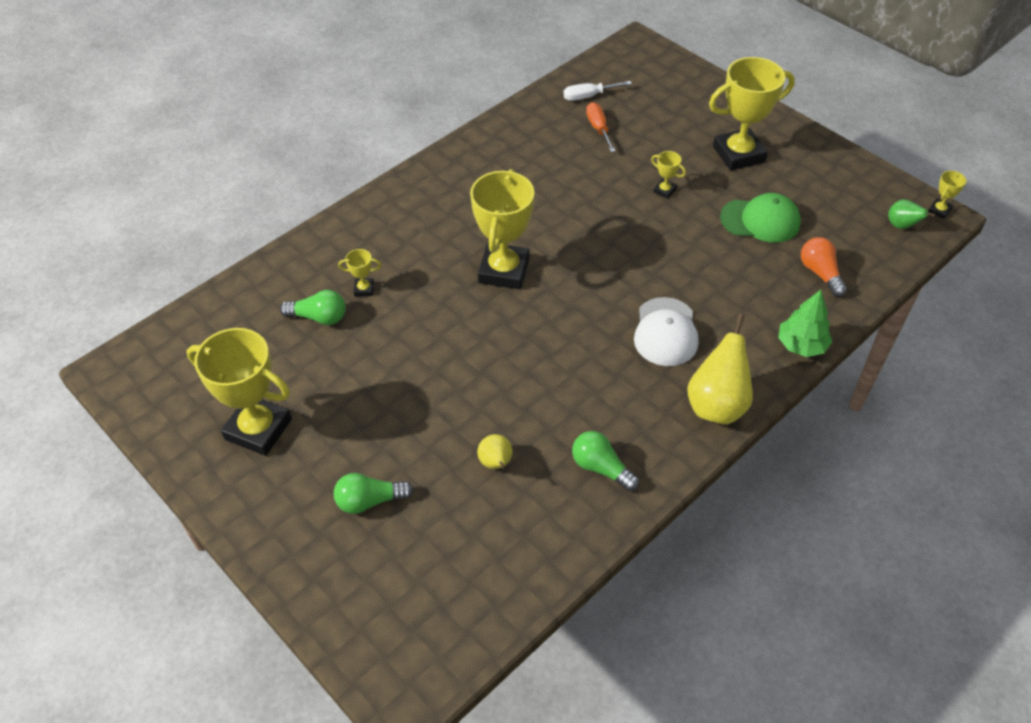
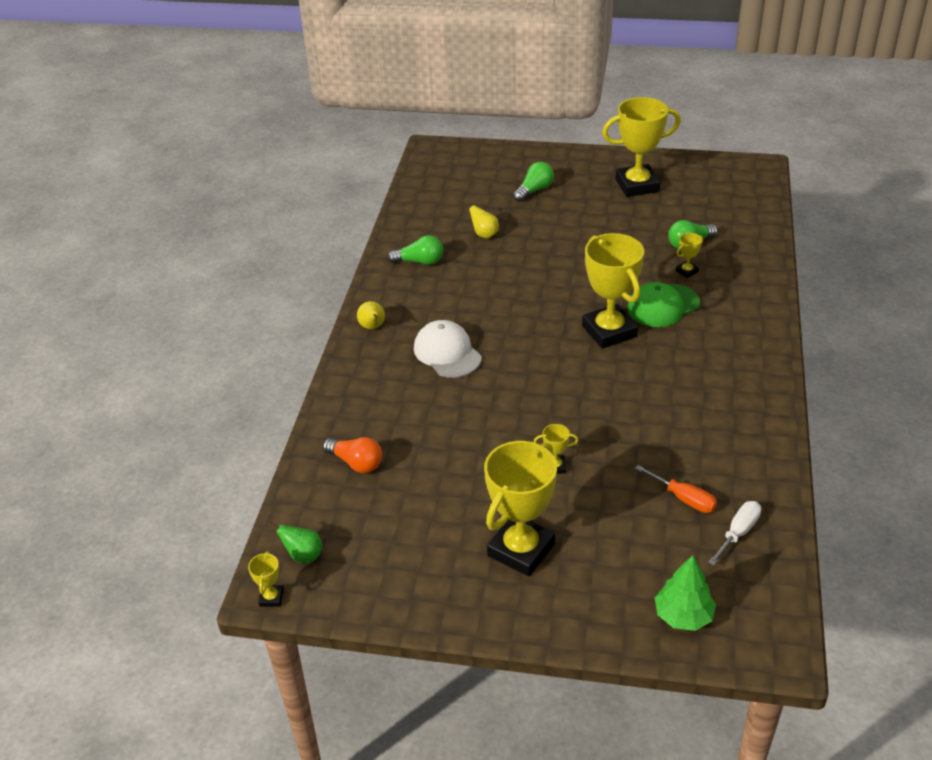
camera: 145 degrees right, 10 degrees down
(717, 405) = (372, 327): yellow pear -> yellow pear, size x0.53
(760, 220) = (443, 485): green cap -> green cap (663, 306)
(801, 345) = (336, 396): green tree -> green tree (683, 616)

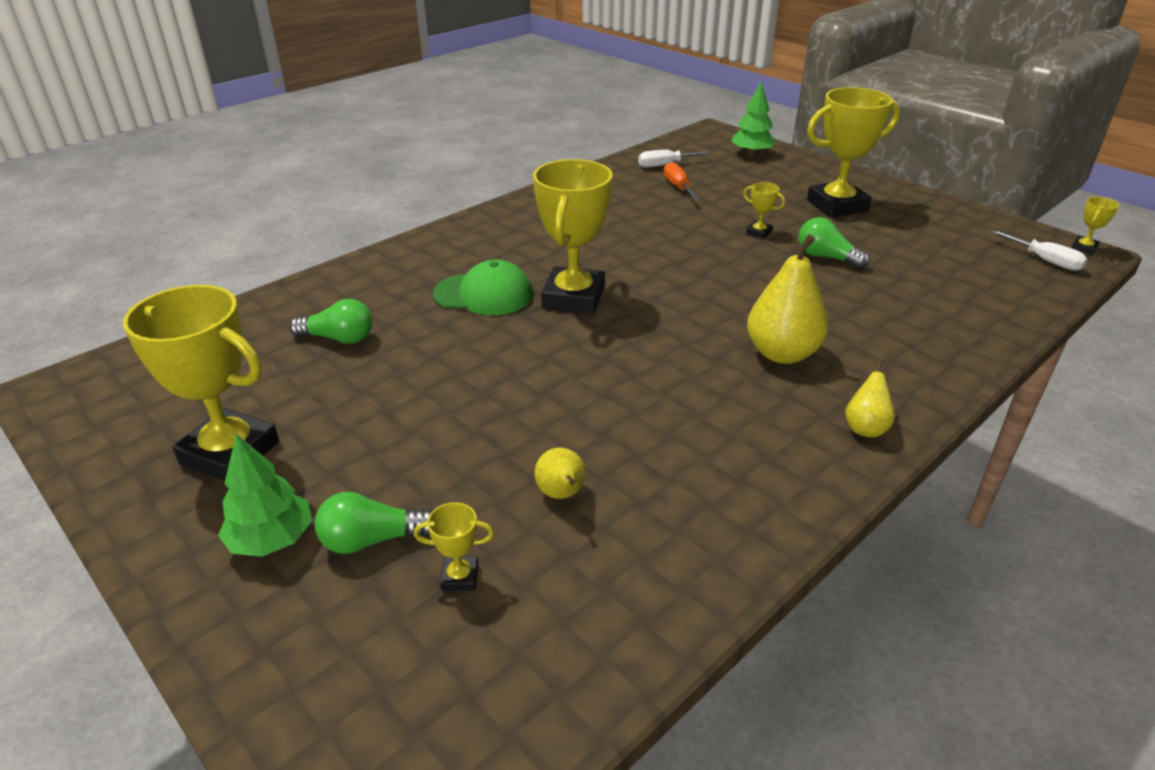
camera: 145 degrees left, 5 degrees down
(303, 555) = (1045, 260): green pear -> white screwdriver
(356, 463) = (962, 300): orange light bulb -> none
(419, 261) = (714, 500): green light bulb -> green light bulb (826, 257)
(447, 353) = (782, 353): white cap -> yellow pear
(569, 175) = (272, 540): none -> green tree
(687, 271) = (400, 313): yellow trophy -> yellow trophy (460, 577)

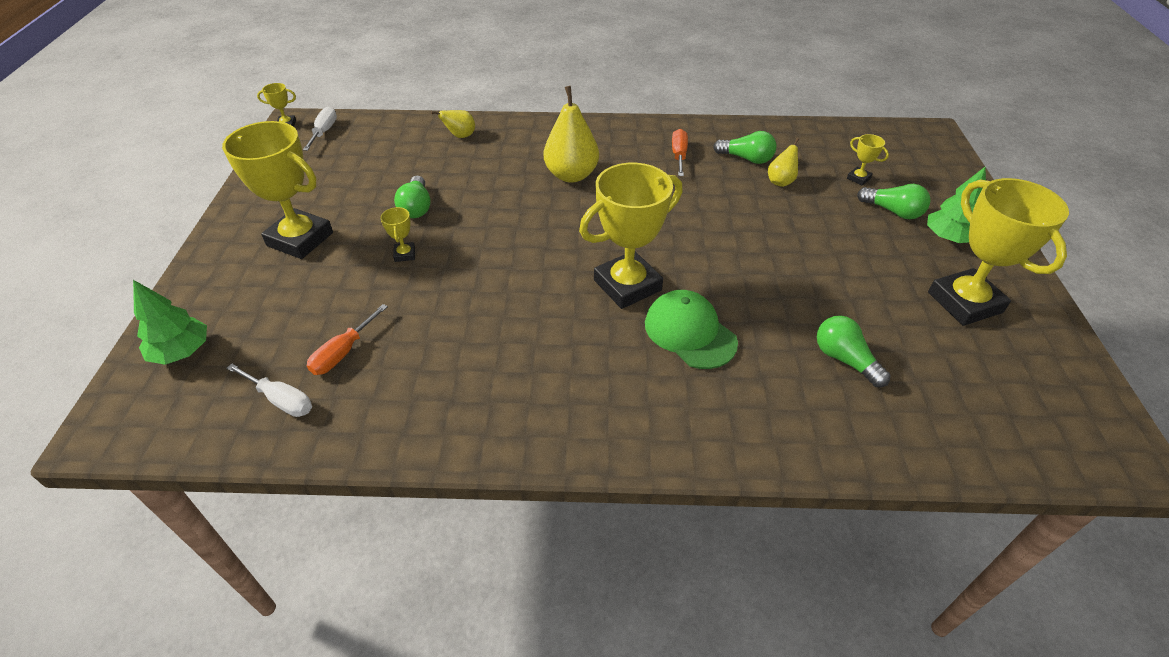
camera: 135 degrees left, 10 degrees up
(646, 505) = (746, 159): none -> green light bulb
(728, 452) = (679, 155): none -> orange screwdriver
(865, 428) = (602, 131): yellow pear -> yellow pear (460, 136)

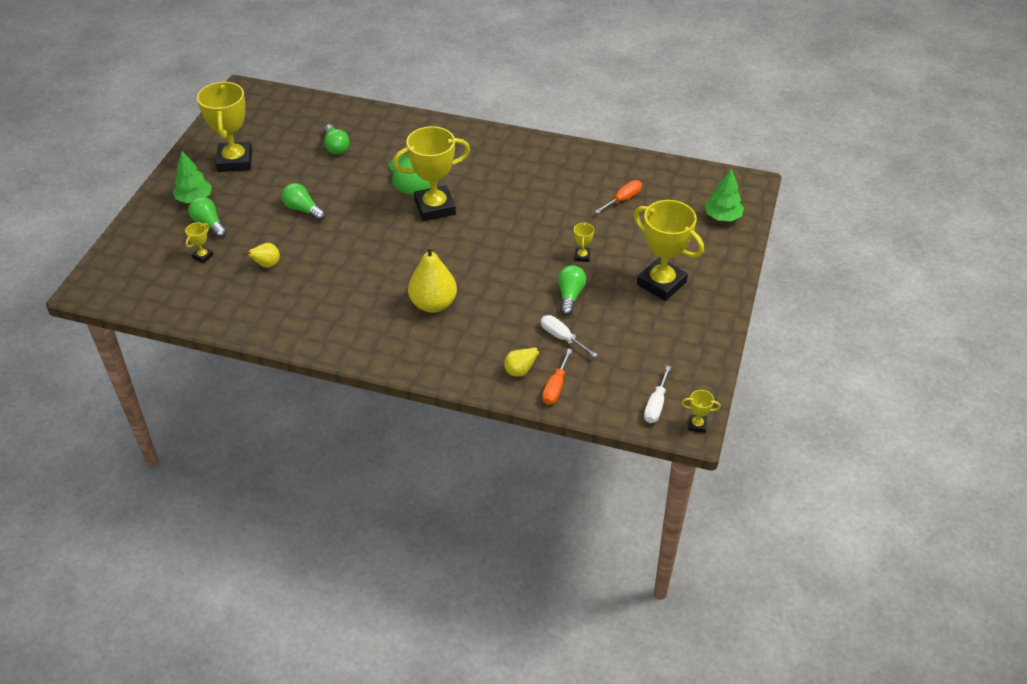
camera: 165 degrees left, 0 degrees up
(281, 400) = (656, 181): white screwdriver -> white screwdriver (562, 337)
(679, 155) = (329, 307): orange screwdriver -> orange screwdriver (555, 387)
(746, 159) = (275, 293): green light bulb -> green light bulb (303, 210)
(858, 178) = (203, 256): yellow trophy -> yellow trophy turned 60 degrees clockwise

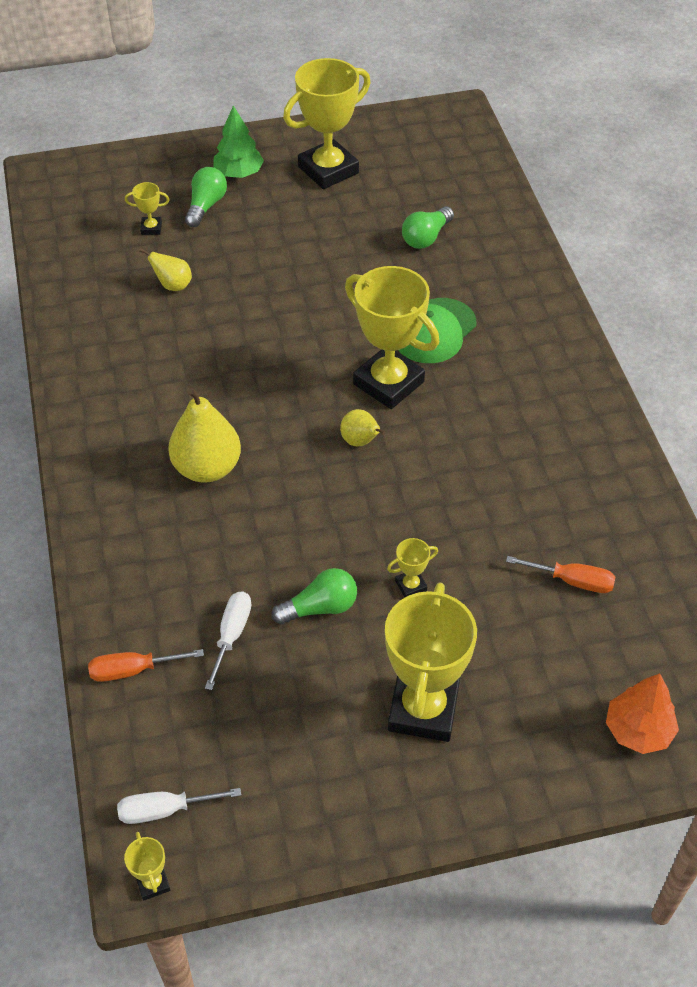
camera: 60 degrees right, 5 degrees up
(303, 210) = (289, 267): green light bulb -> none
(520, 371) = (139, 617): yellow pear -> yellow pear (360, 441)
(722, 217) = (638, 730): green tree -> orange tree

